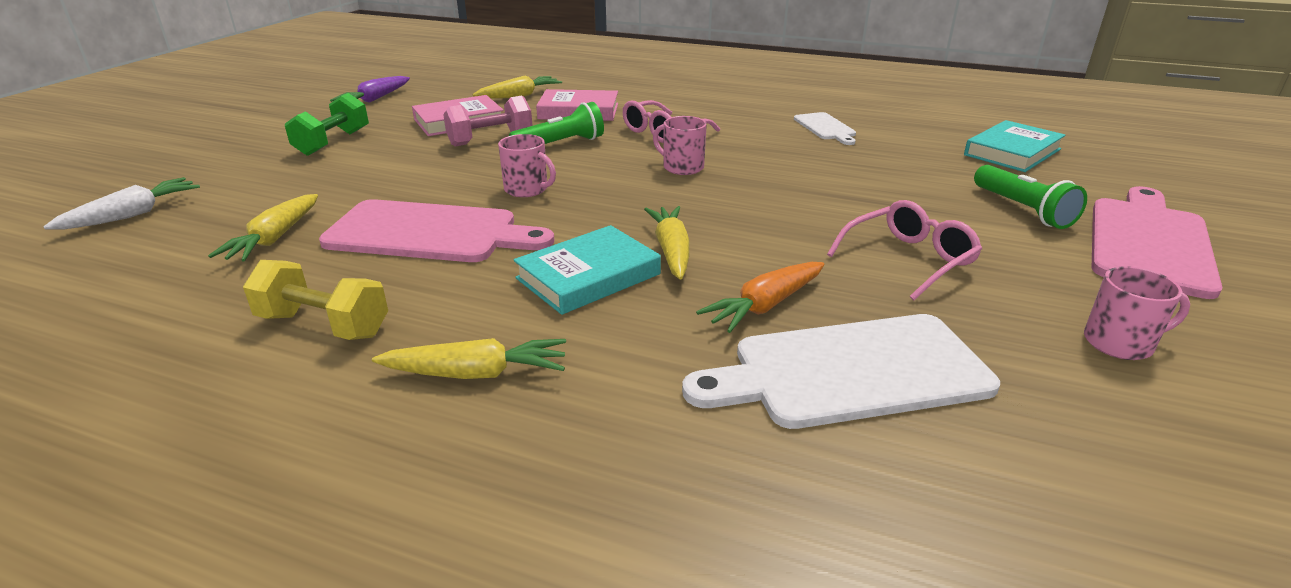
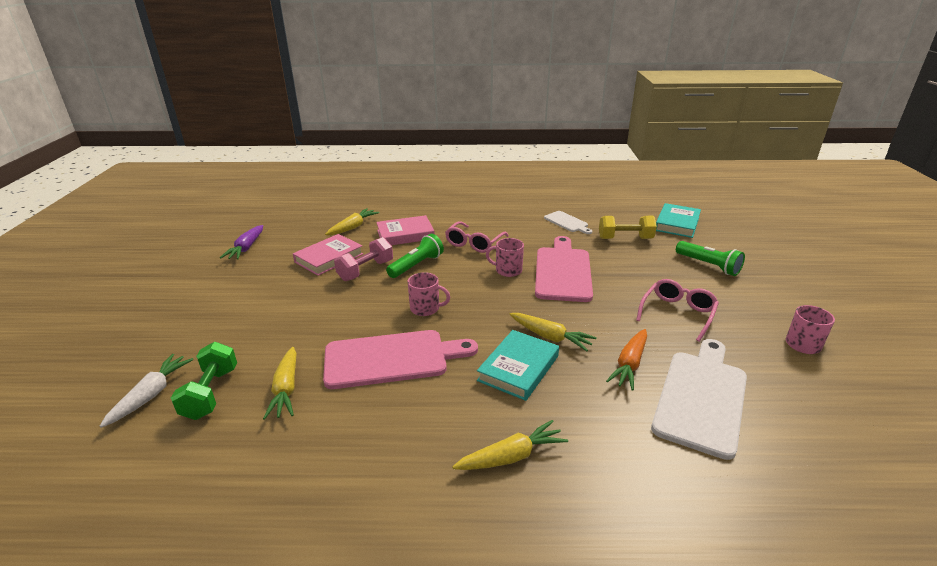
camera: 20 degrees left, 0 degrees up
(324, 325) = (386, 449): yellow dumbbell -> yellow dumbbell (625, 238)
(333, 142) = (251, 295): green dumbbell -> green dumbbell (211, 393)
(671, 250) = (550, 337): yellow carrot -> yellow carrot turned 150 degrees clockwise
(850, 372) = (701, 397): white cutting board -> white cutting board turned 150 degrees clockwise
(1148, 242) = (777, 275): pink cutting board -> pink cutting board (562, 271)

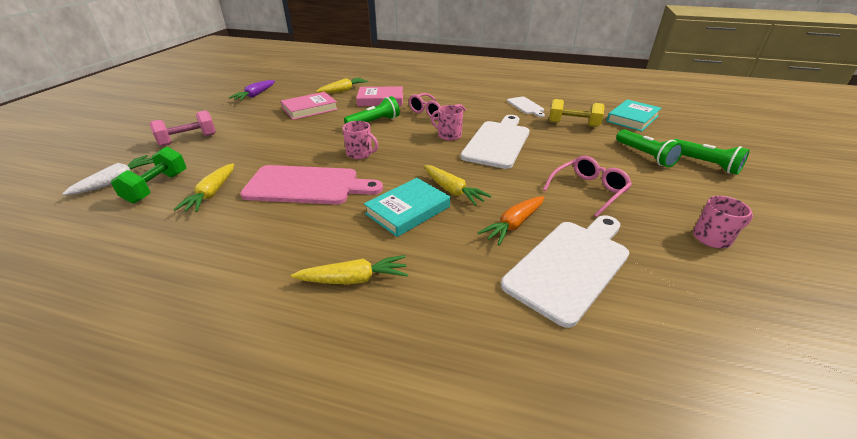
camera: 15 degrees right, 5 degrees up
(366, 271) = (331, 121): pink dumbbell -> pink dumbbell (188, 140)
(562, 271) = (497, 142): pink cutting board -> white cutting board
(763, 266) = (704, 164): none -> green flashlight

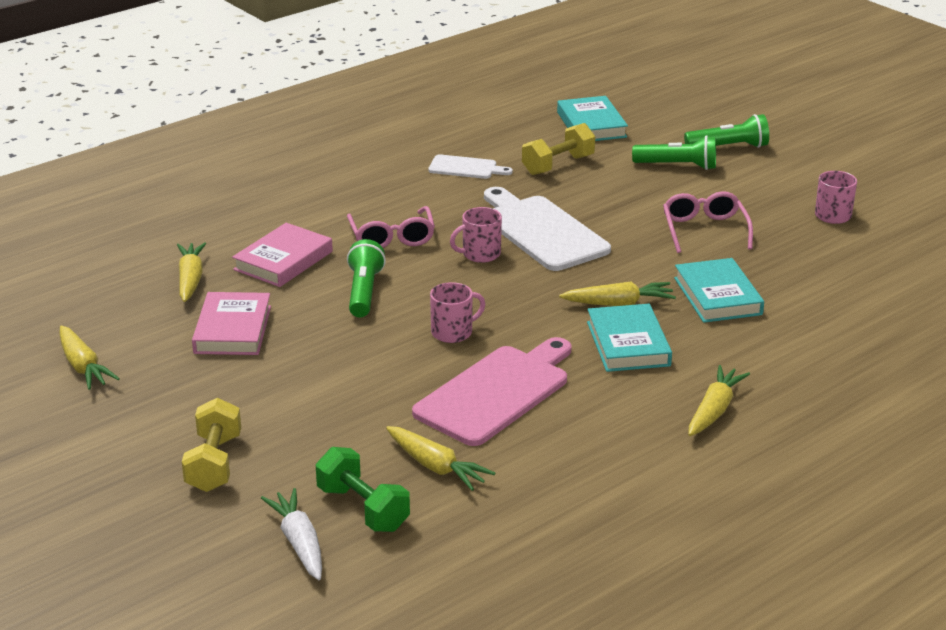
camera: 55 degrees left, 5 degrees down
(188, 140) = (214, 463): pink dumbbell -> yellow dumbbell
(255, 95) = (83, 367): purple carrot -> yellow carrot
(513, 225) = (717, 296): orange carrot -> turquoise book
(570, 265) = (801, 296): white cutting board -> none

